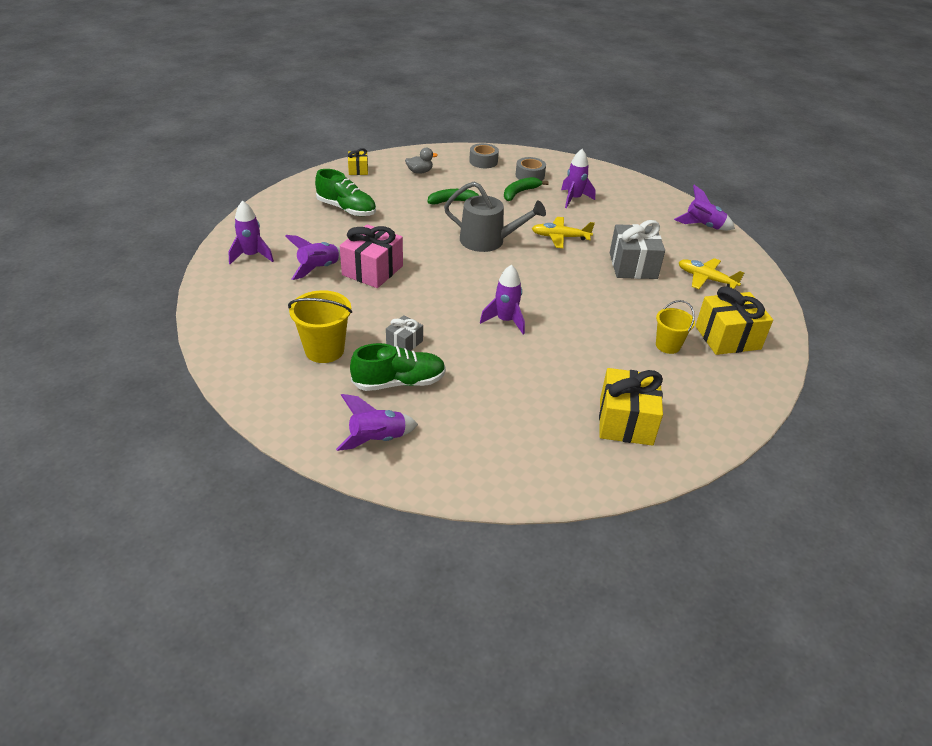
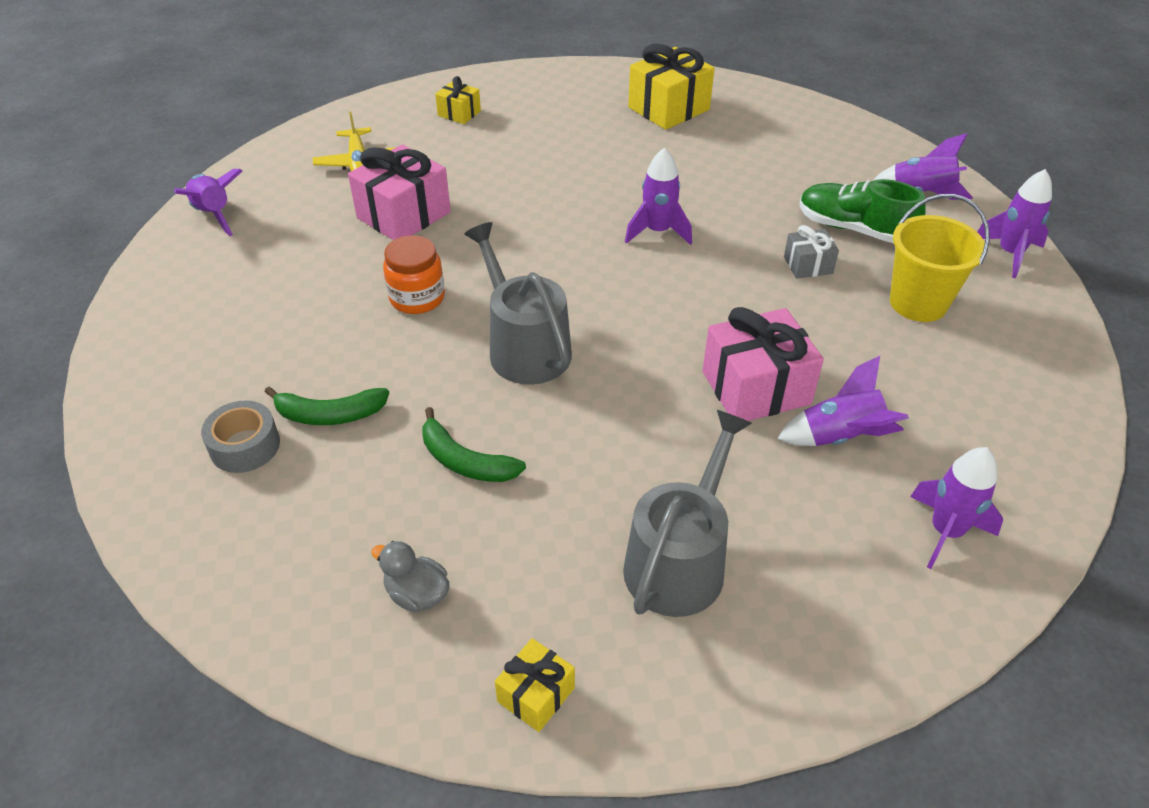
camera: 135 degrees left, 5 degrees up
(346, 209) = (679, 561): green shoe -> grey watering can
(483, 161) = (254, 545): grey tape -> none
(560, 237) = (417, 298): yellow plane -> orange jar
(574, 199) = (275, 351): purple rocket -> purple rocket (1009, 254)
(633, 266) = (404, 215): grey gift -> pink gift
(668, 345) = (527, 134): yellow bucket -> none
(727, 337) = (459, 113): yellow gift -> yellow gift, size x0.53

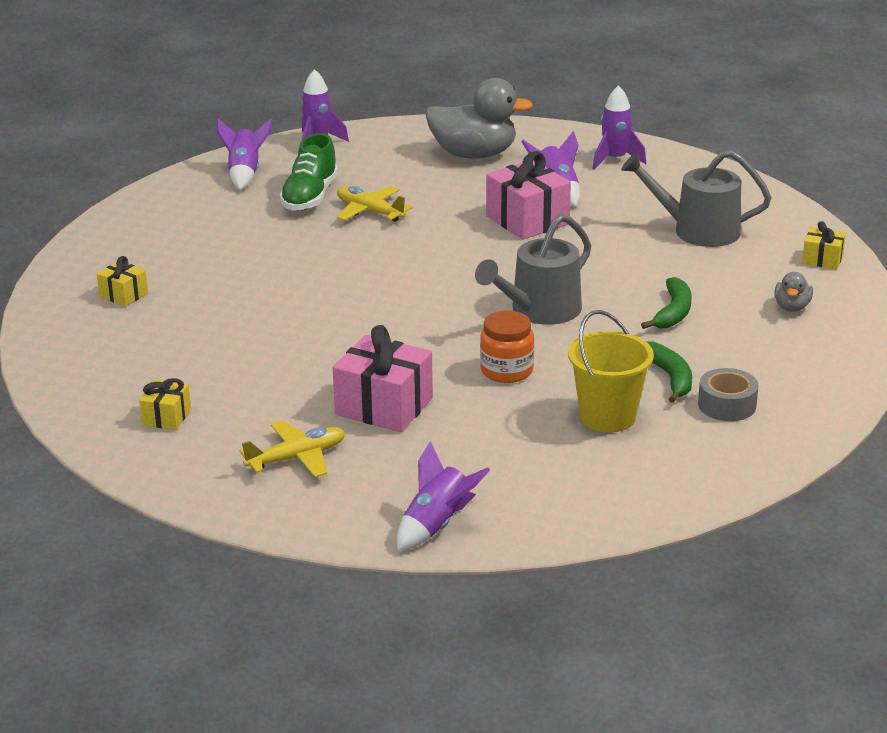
camera: 105 degrees left, 15 degrees down
(657, 232) = (352, 276): purple rocket -> none
(668, 108) = (123, 295): yellow gift -> yellow gift, size x0.53
(808, 265) = (370, 211): grey gift -> yellow plane
(918, 303) = (397, 171): yellow bucket -> yellow bucket (607, 417)
(969, 380) = (474, 154): none -> grey duck

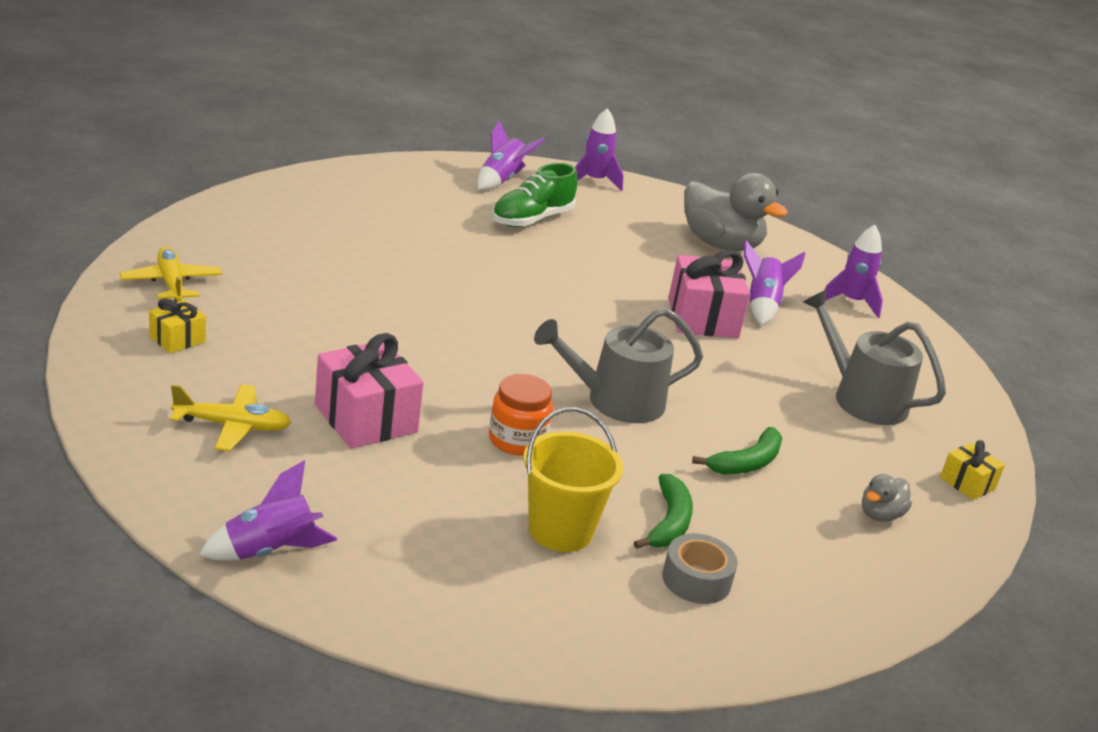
camera: 25 degrees right, 0 degrees up
(123, 295) = (279, 229): yellow gift -> none
(370, 211) = (568, 251): yellow plane -> yellow plane (171, 283)

